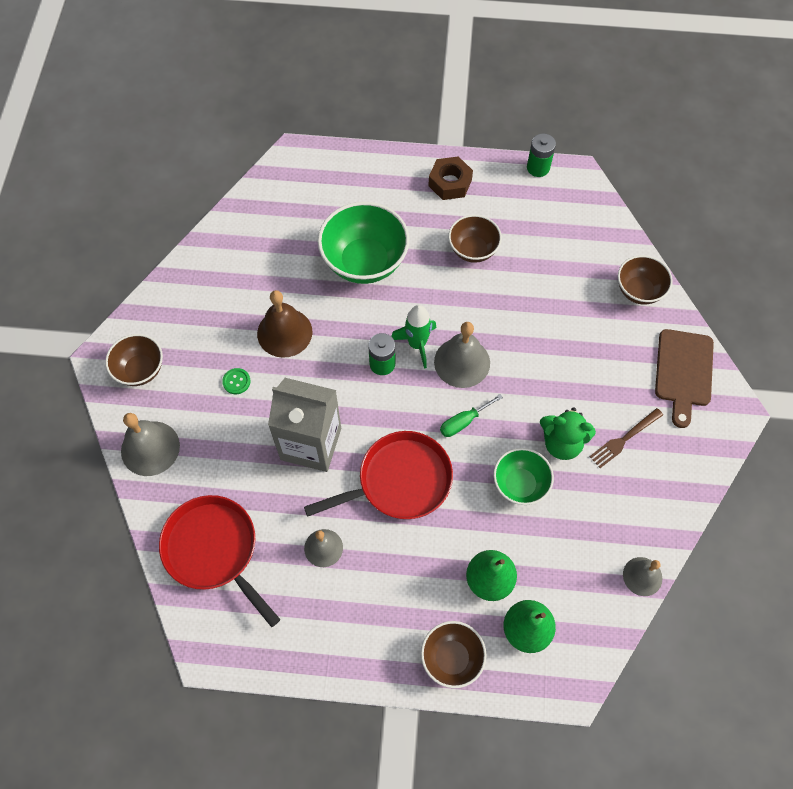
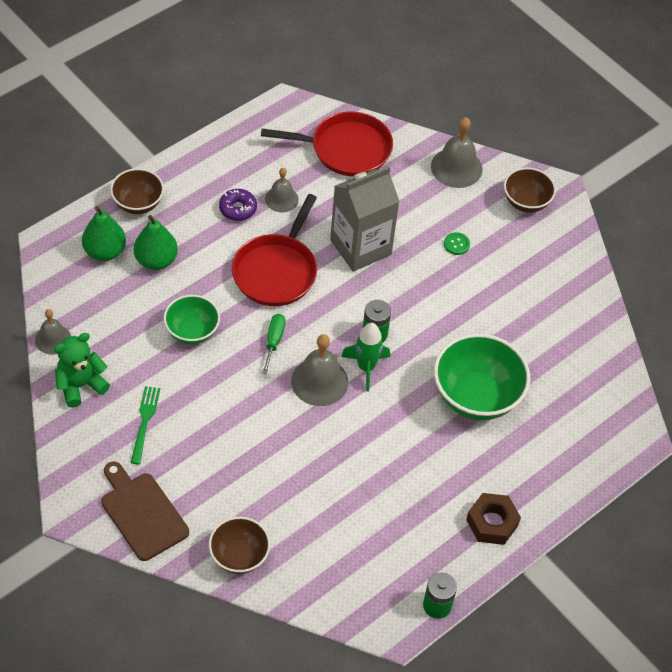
camera: 130 degrees right, 10 degrees down
(284, 332) = (467, 300): brown bell -> none
(370, 571) = (238, 209): none -> purple donut
(473, 250) = (407, 477): brown bowl -> none
(562, 443) = (189, 382): green teddy bear -> green teddy bear (80, 385)
(624, 439) = (144, 422): brown fork -> green fork

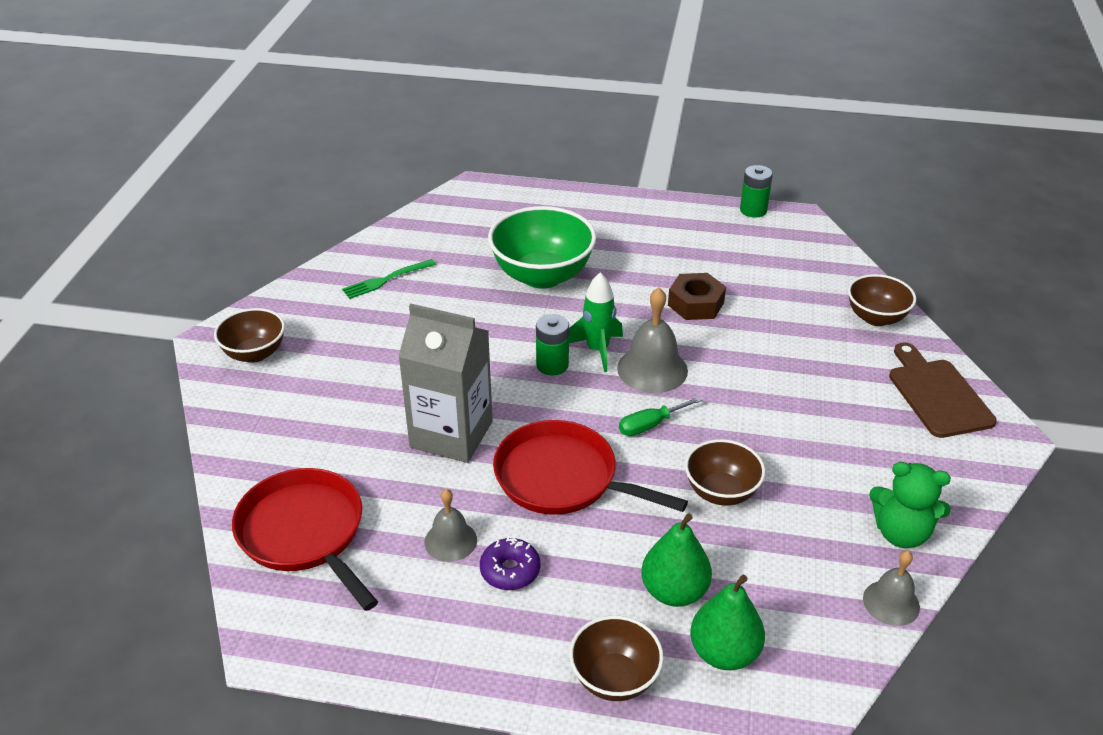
camera: 125 degrees left, 15 degrees down
(142, 513) = (937, 394): brown cutting board -> brown cutting board turned 150 degrees clockwise
(144, 422) = (861, 455): green fork -> green fork (386, 280)
(192, 331) = (721, 492): green bowl -> brown bowl
(276, 271) = (562, 478): red pan -> red pan turned 135 degrees counterclockwise
(456, 167) = (247, 426): grey bell -> none
(456, 244) = (369, 371): green button -> none
(492, 523) = (649, 217): brown nut -> brown nut (695, 304)

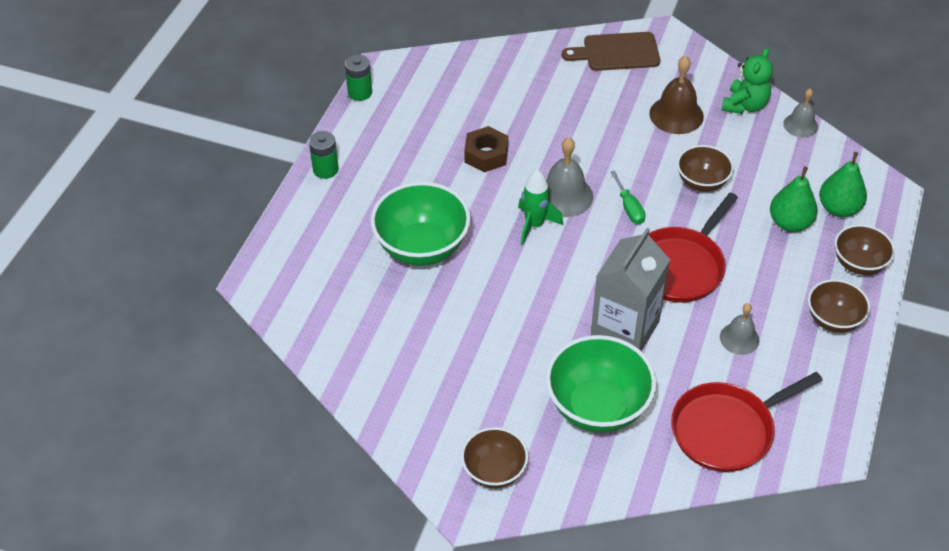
camera: 80 degrees left, 10 degrees up
(337, 420) = (597, 407): none -> green bowl
(386, 280) = (399, 364): green fork -> none
(510, 570) = (769, 306): purple donut -> none
(552, 365) = (549, 256): green battery -> green battery (325, 169)
(843, 460) = (676, 115): none -> brown bell
(876, 318) = (526, 59): brown bowl -> brown bowl (833, 320)

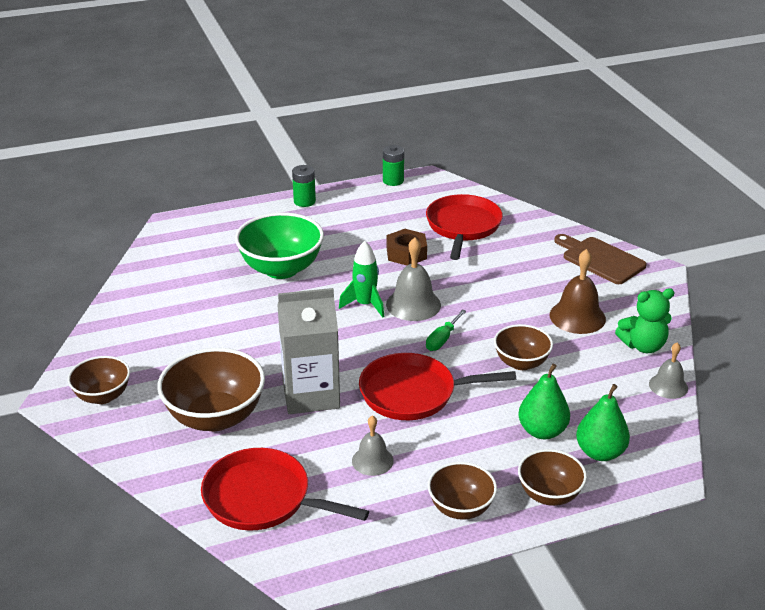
camera: 50 degrees right, 15 degrees down
(484, 96) = (463, 226): none -> red pan
(597, 407) = (215, 417): green bowl -> brown bowl

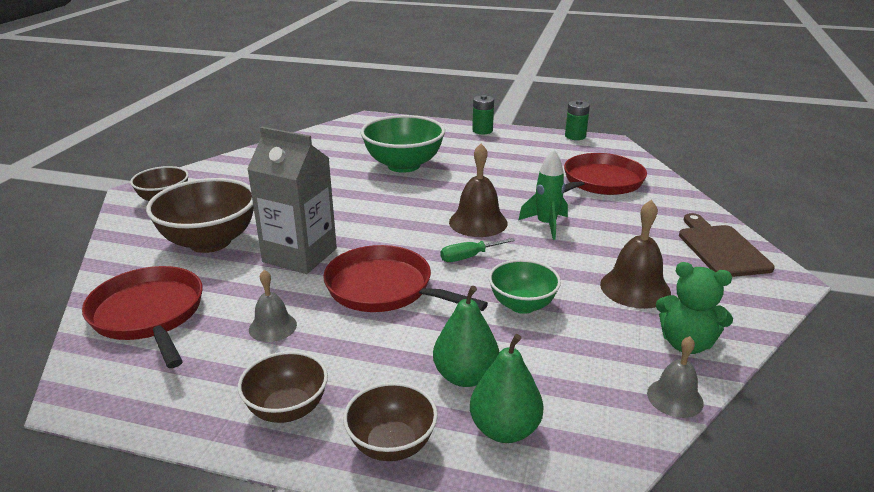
camera: 35 degrees right, 5 degrees down
(365, 305) = (436, 209): green rocket -> green rocket (546, 225)
(406, 253) = (521, 185): brown nut -> none
(413, 304) = (478, 222): grey bell -> brown bell
(521, 363) = (522, 305): brown bowl -> green bowl

